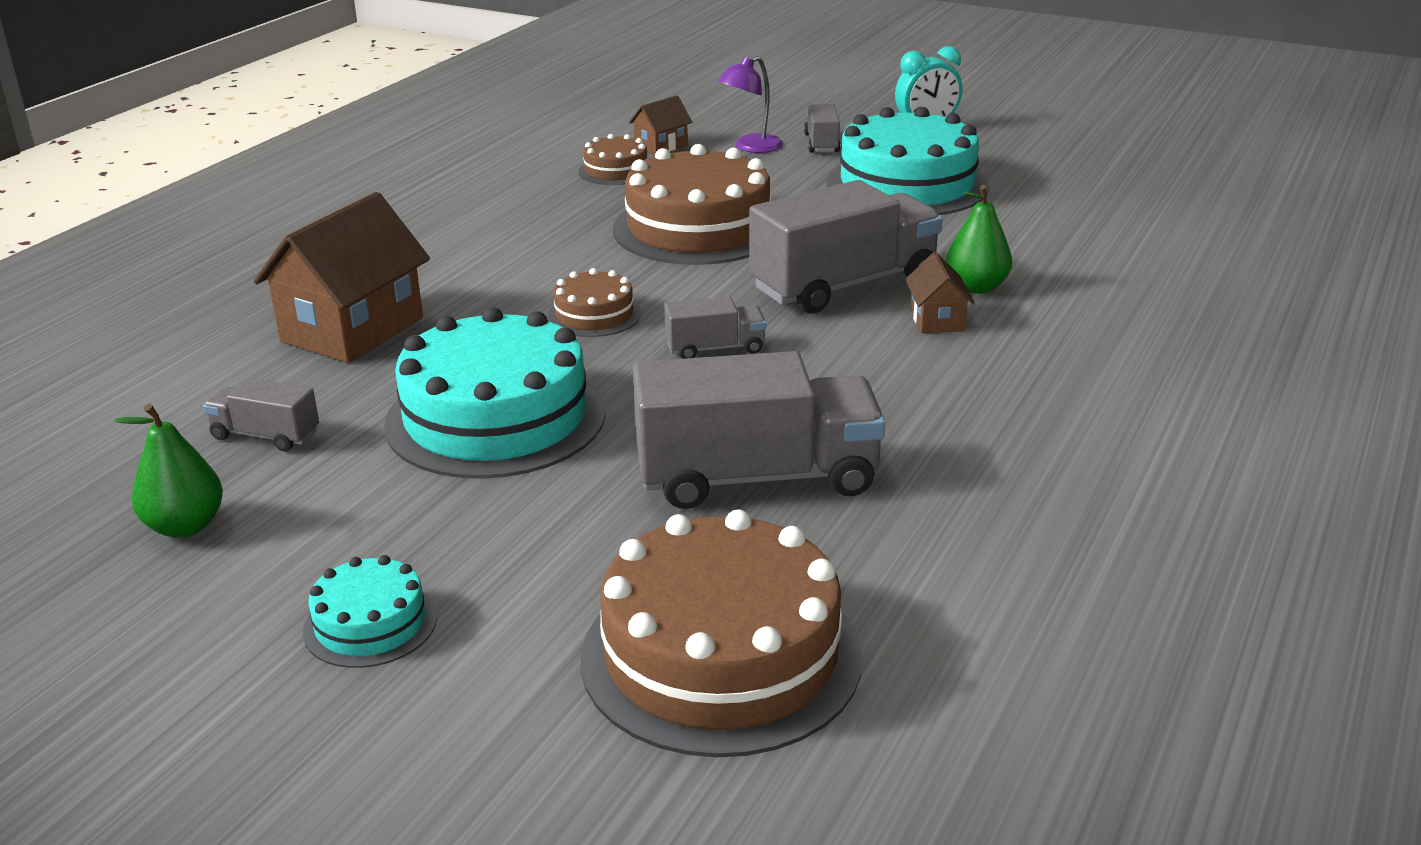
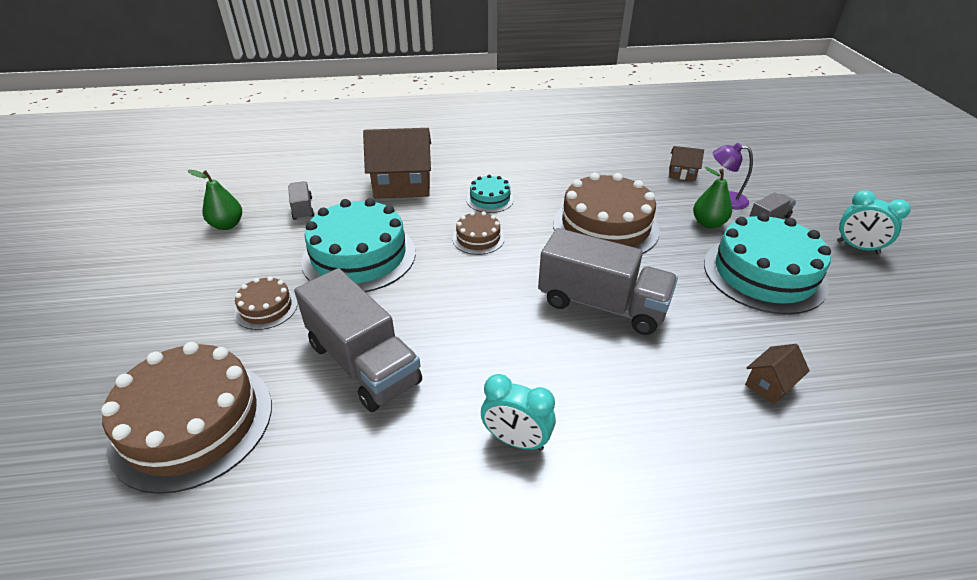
camera: 55 degrees right, 10 degrees up
(370, 624) = (179, 302): turquoise cake -> turquoise cake (490, 199)
(616, 170) = (634, 175): brown cake -> brown cake (266, 308)
(715, 348) = (482, 290): grey truck -> none
(937, 320) = (601, 360): brown house -> brown house (770, 384)
(976, 287) = (663, 361): green pear -> green pear (708, 223)
(1007, 411) = (516, 440): none -> turquoise clock

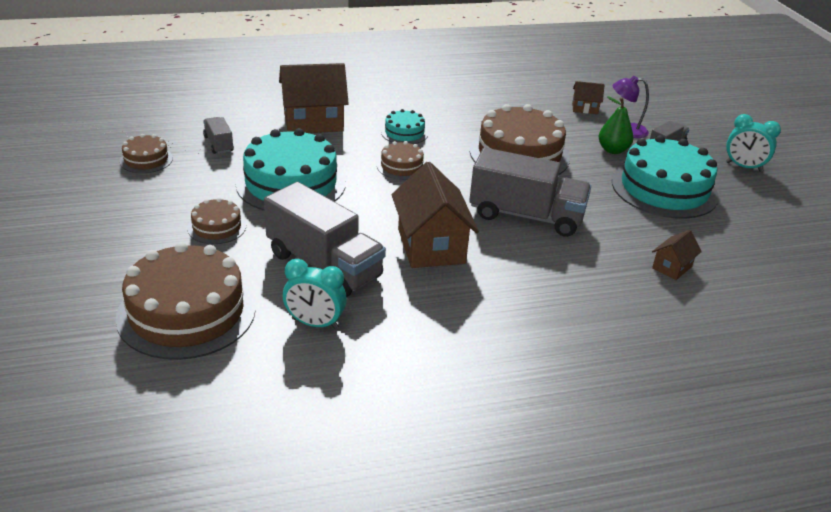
camera: 10 degrees left, 5 degrees down
(227, 225) = (146, 160): green pear -> brown cake
(488, 341) = (431, 246): none -> brown house
(516, 440) = (471, 312): turquoise clock -> turquoise clock (315, 323)

